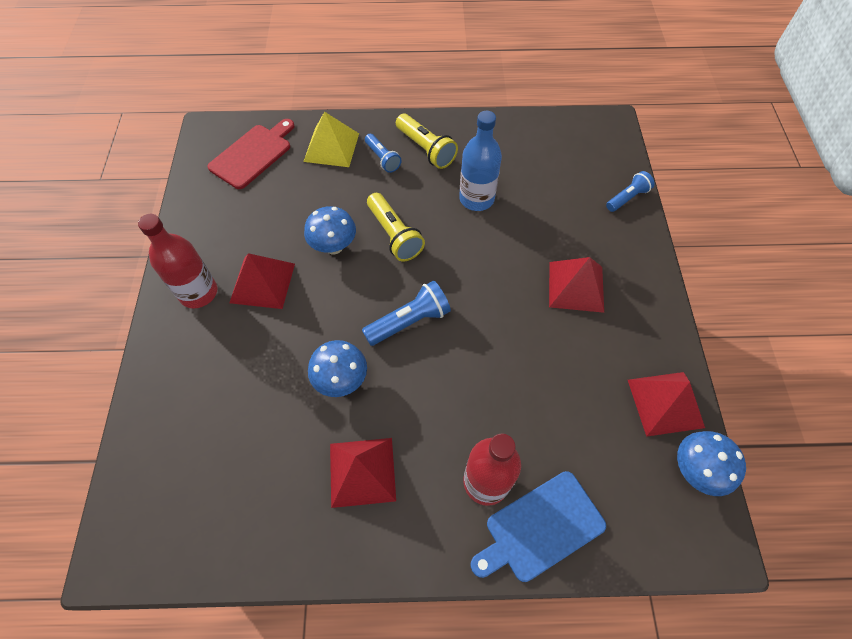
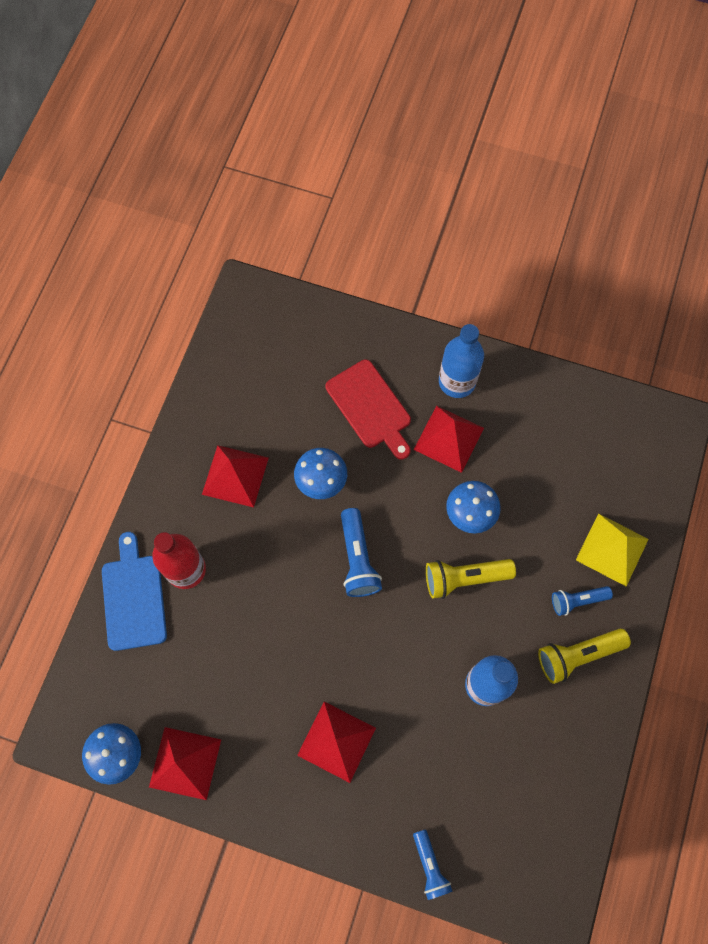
camera: 110 degrees right, 10 degrees up
(198, 293) = (457, 381): red bottle -> blue bottle
(253, 154) = (624, 463): red cutting board -> red cutting board (370, 407)

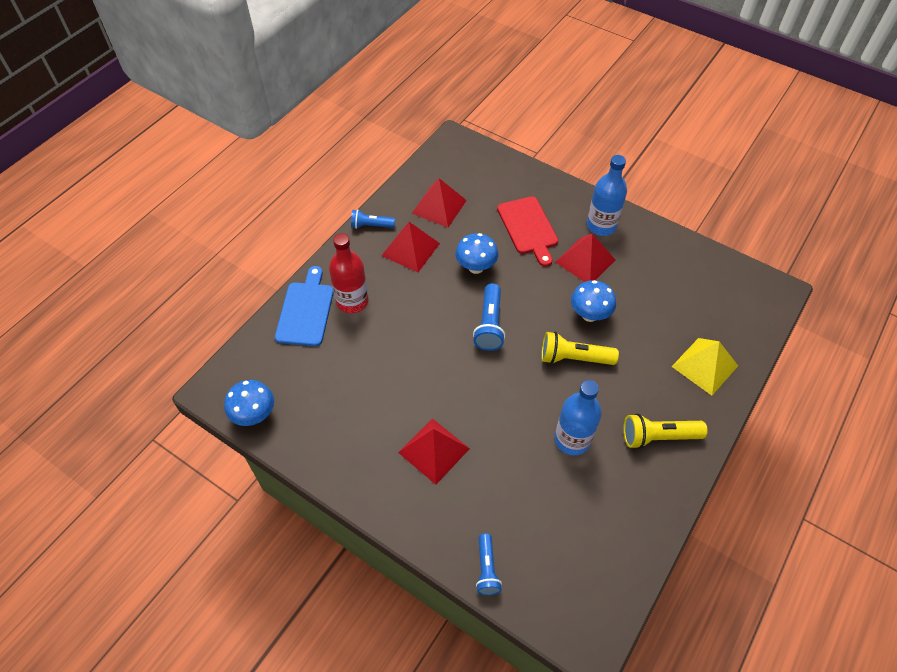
camera: 15 degrees right, 15 degrees down
(185, 763) = (305, 435): red pyramid -> red pyramid (439, 206)
(577, 601) = (666, 396): blue flashlight -> blue flashlight (371, 225)

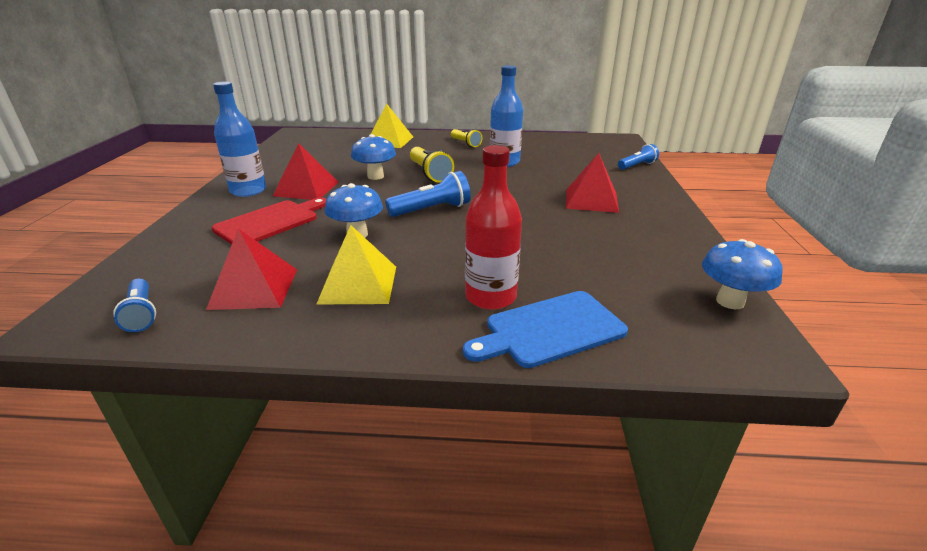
camera: 120 degrees left, 25 degrees down
(371, 225) = (330, 336): blue flashlight -> blue flashlight (141, 314)
(410, 249) = (358, 284): red pyramid -> yellow pyramid
(658, 437) = (465, 143): yellow flashlight -> yellow flashlight, size x0.66

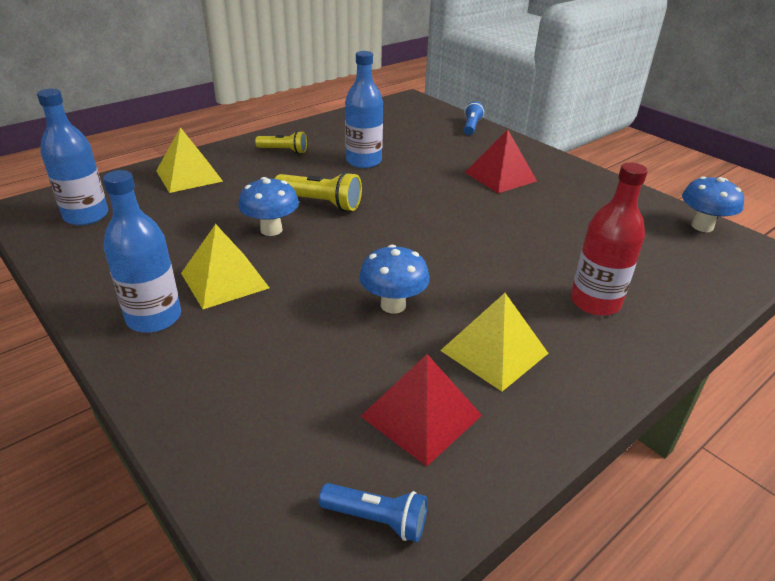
camera: 45 degrees left, 5 degrees up
(271, 222) = (275, 340): red cutting board -> none
(306, 189) = (224, 280): red pyramid -> yellow pyramid
(310, 143) = (86, 216): none -> blue bottle
(431, 210) = (403, 244): blue flashlight -> none
(549, 330) = (667, 305): blue cutting board -> none

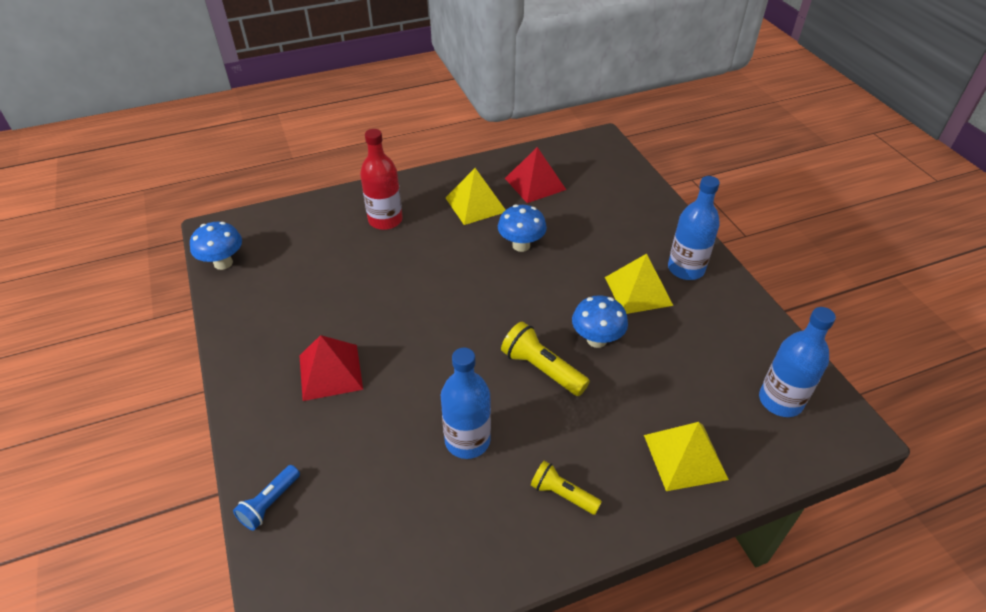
camera: 160 degrees left, 10 degrees up
(377, 519) = (572, 154): blue flashlight -> none

